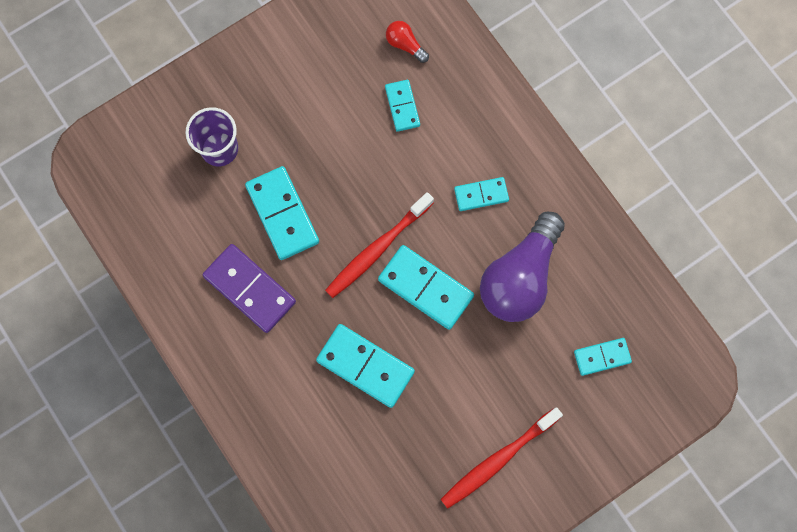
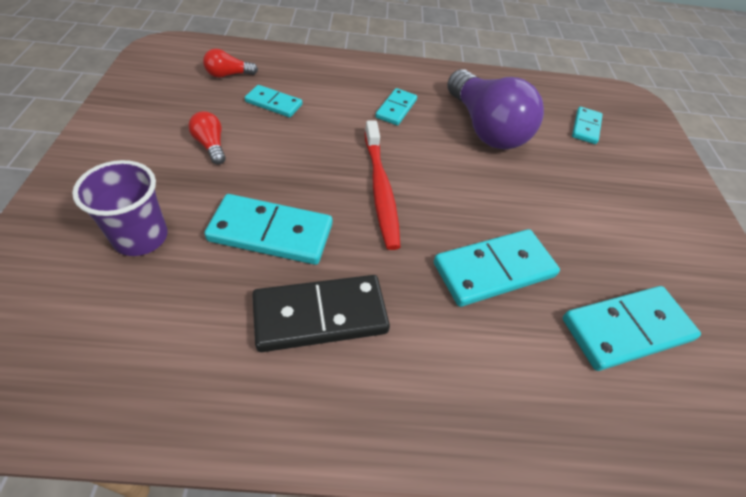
camera: 60 degrees left, 25 degrees down
(250, 289) = (320, 315): purple domino -> black domino
(321, 110) = (211, 145): none -> red light bulb
(425, 288) = (447, 182): turquoise domino -> turquoise domino (626, 330)
(498, 459) = (652, 232): red toothbrush -> none

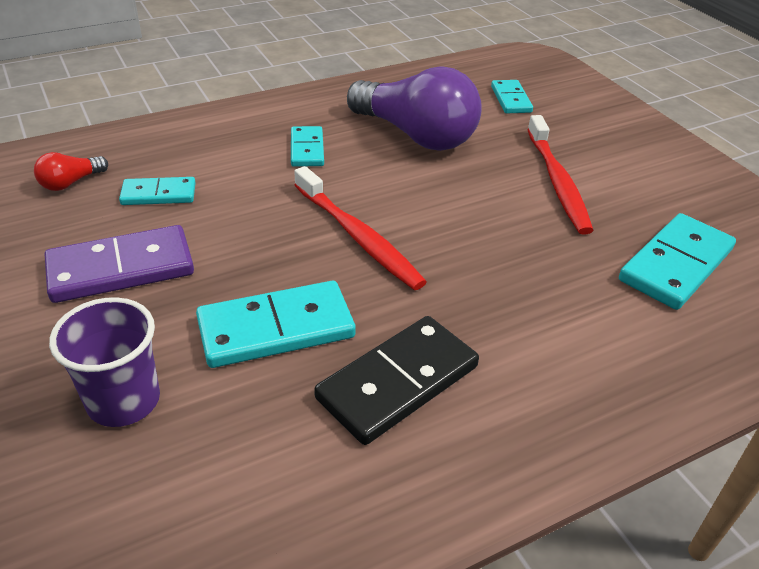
camera: 25 degrees left, 10 degrees down
(211, 145) = (121, 269): red light bulb -> purple domino
(494, 270) = (528, 265): turquoise domino -> none
(573, 210) = (557, 181): none -> red toothbrush

